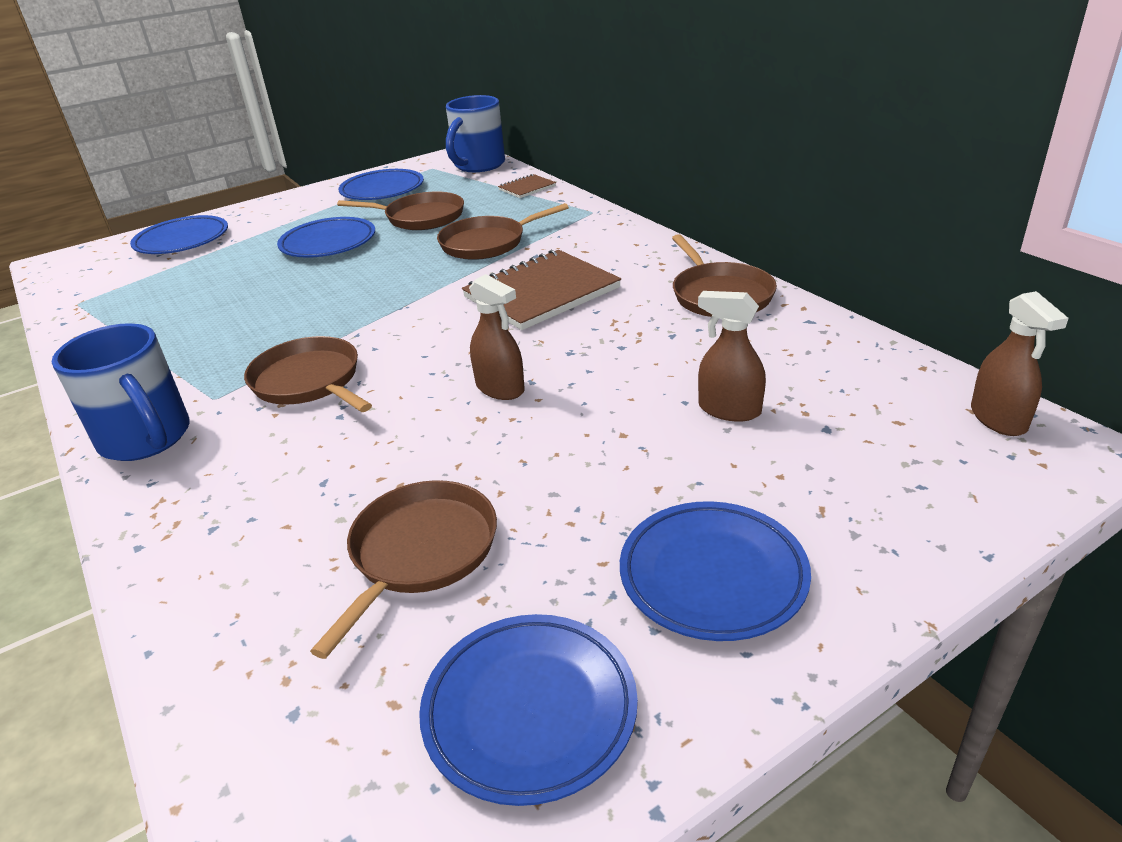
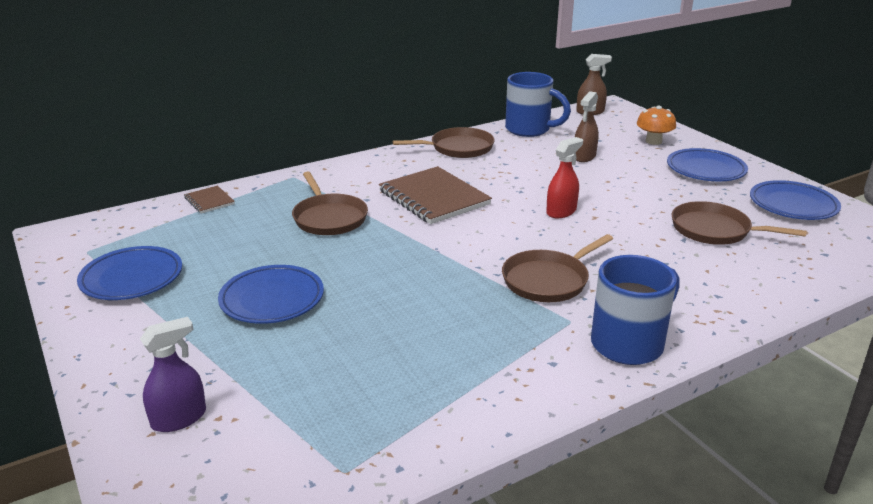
camera: 90 degrees left, 5 degrees down
(182, 241) = (179, 418): blue plate -> purple spray bottle
(421, 217) = (241, 251): brown pan -> none
(478, 165) = (113, 225): blue mug -> blue mug (529, 130)
(500, 388) = (561, 211): brown spray bottle -> red spray bottle
(858, 504) = (653, 141): none -> orange mushroom

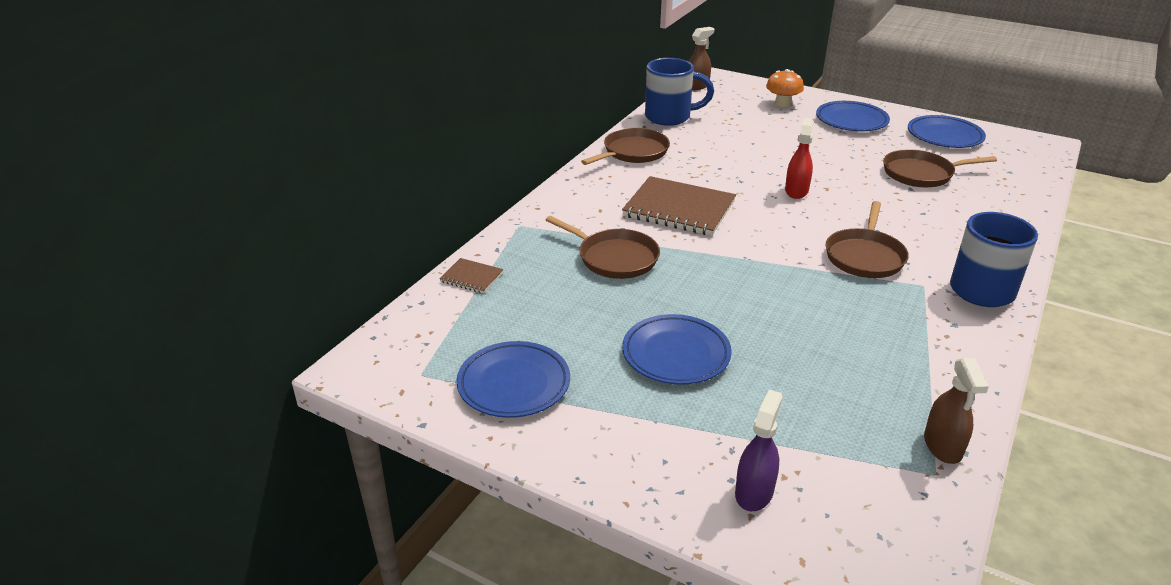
camera: 30 degrees left, 5 degrees up
(584, 156) = (748, 133): brown spray bottle -> brown spray bottle (942, 446)

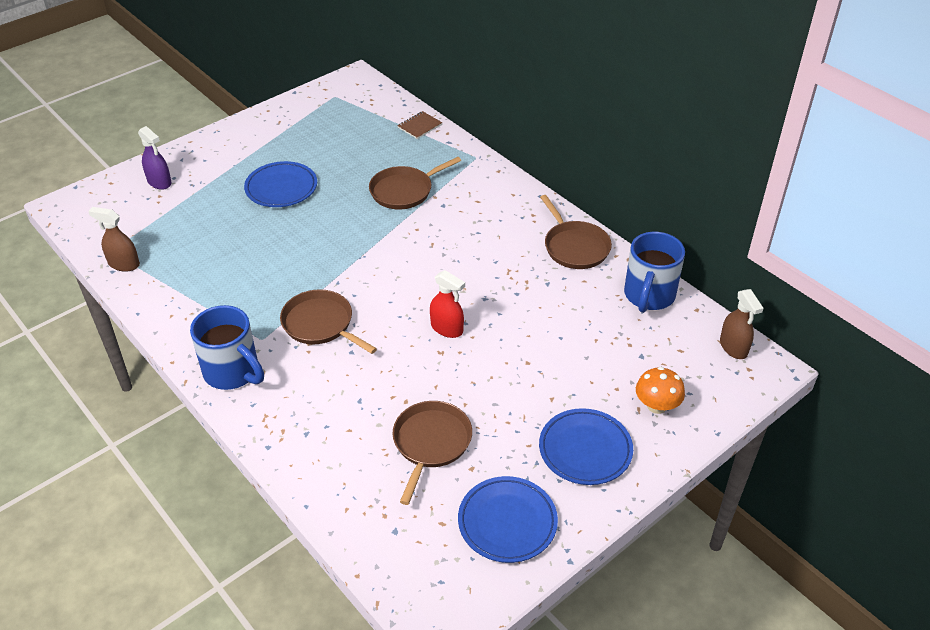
camera: 110 degrees right, 10 degrees up
(514, 384) = (302, 124): blue plate -> none
(679, 209) = (455, 244): brown notebook -> none

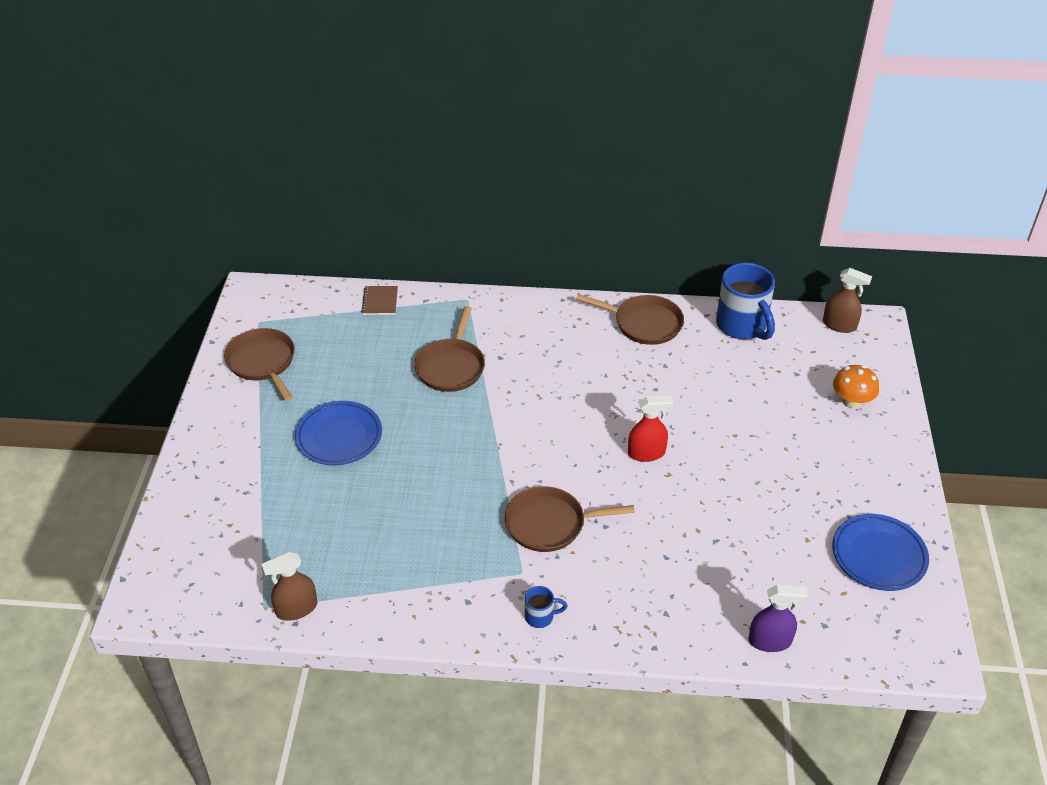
camera: 45 degrees left, 0 degrees up
(159, 182) = (208, 512): purple spray bottle -> purple spray bottle (770, 641)
(233, 372) = (540, 617): blue mug -> blue mug, size x0.45
(431, 443) = (758, 545): brown pan -> brown pan (262, 362)
(585, 450) = (853, 467): blue plate -> none

